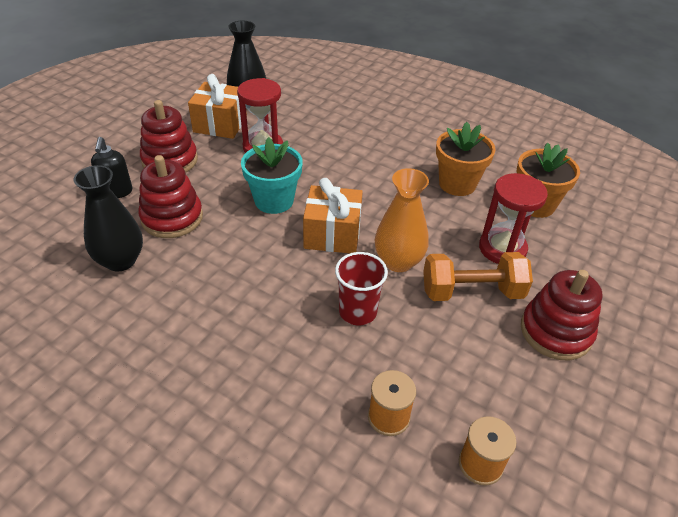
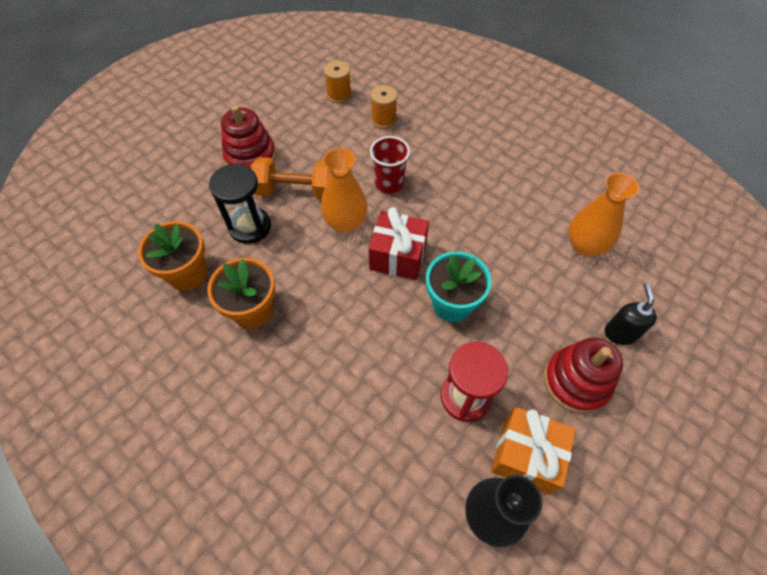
camera: 170 degrees left, 15 degrees up
(120, 260) = (585, 246): black vase -> orange vase
(172, 218) = (552, 290): red stacking toy -> none
(332, 234) = (398, 256): orange gift -> red gift
(502, 248) = (250, 227): red hourglass -> black hourglass

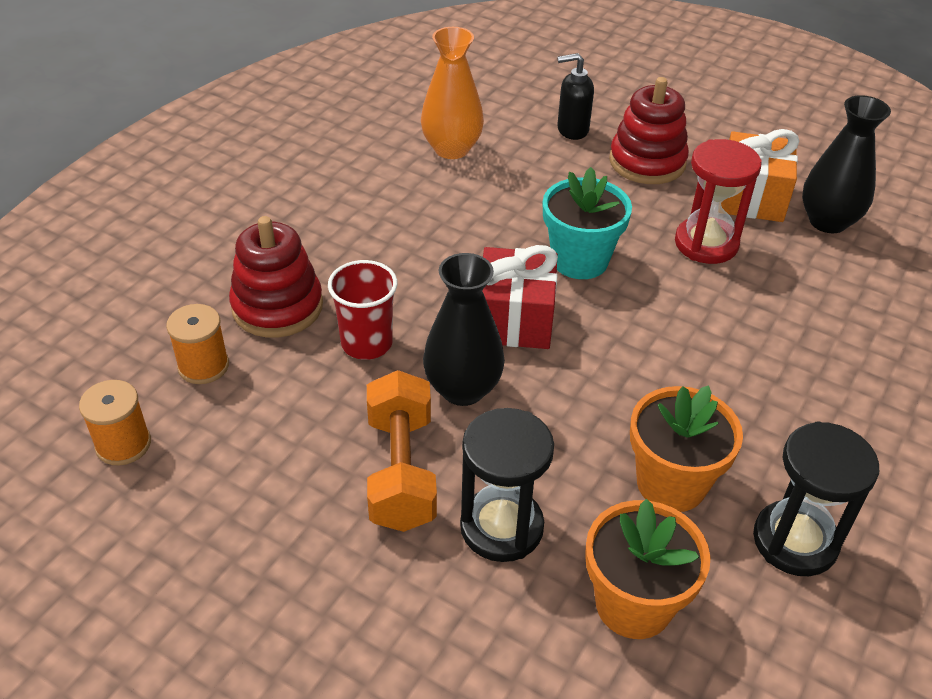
camera: 100 degrees left, 15 degrees down
(194, 363) = (795, 541): none -> black hourglass
(250, 156) = (315, 569): red stacking toy -> red stacking toy (277, 306)
(345, 222) = (463, 389): orange vase -> black vase

